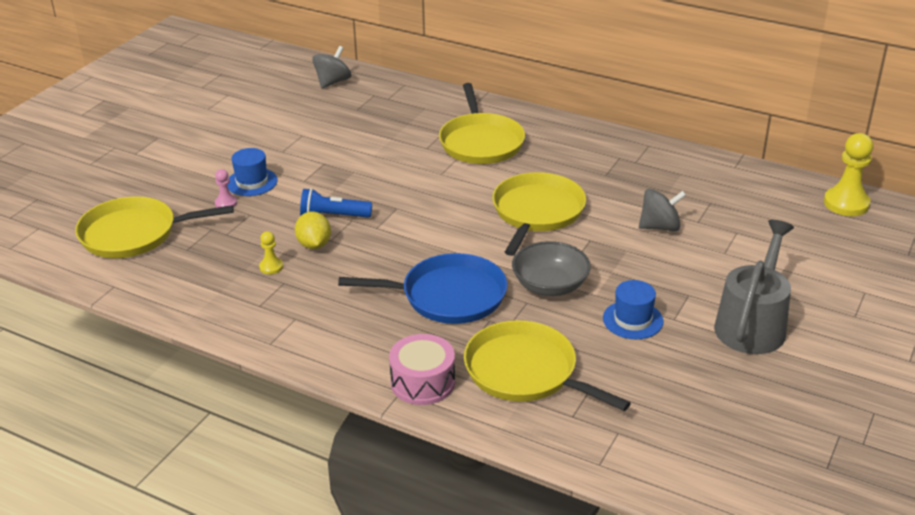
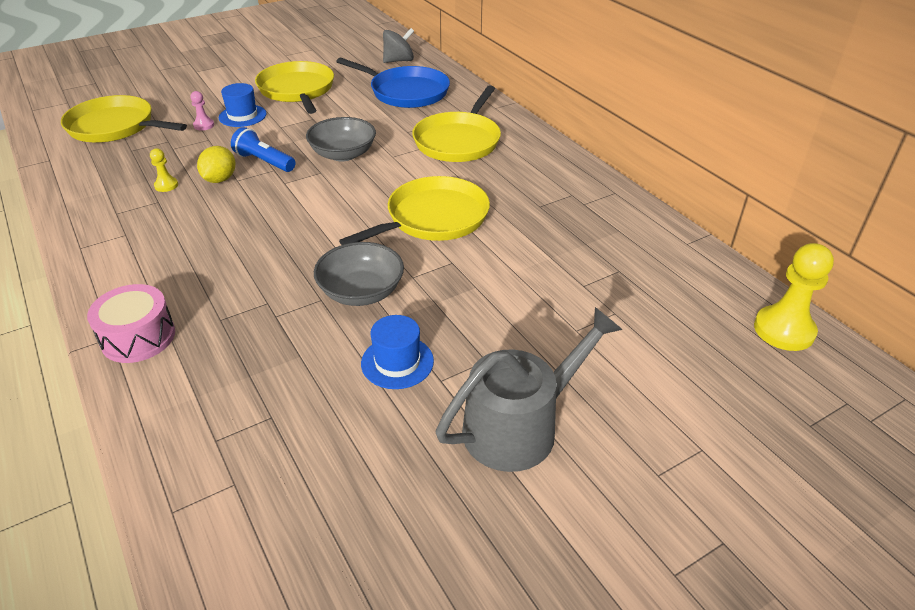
camera: 30 degrees right, 5 degrees up
(396, 186) = (343, 154): none -> grey bowl
(448, 296) = (262, 265): blue pan -> blue pan (406, 92)
(526, 372) = (233, 370): yellow pan -> yellow pan (297, 90)
(660, 227) = (536, 276): grey spinning top -> none

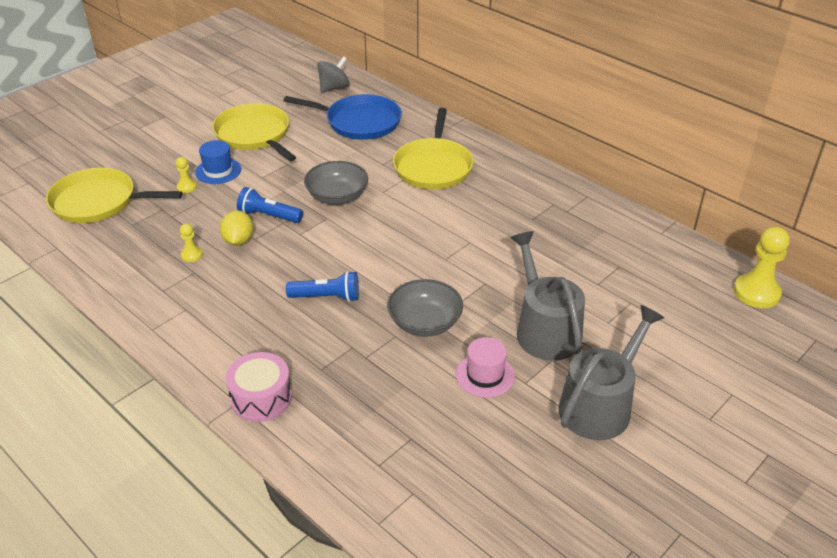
camera: 15 degrees left, 0 degrees up
(204, 125) = (186, 187): pink pawn -> yellow pawn
(273, 247) = (327, 297): none -> blue flashlight
(397, 362) = (485, 375): blue hat -> pink hat
(433, 218) = (449, 246): yellow pan -> none
(495, 325) = (545, 330): none -> grey watering can

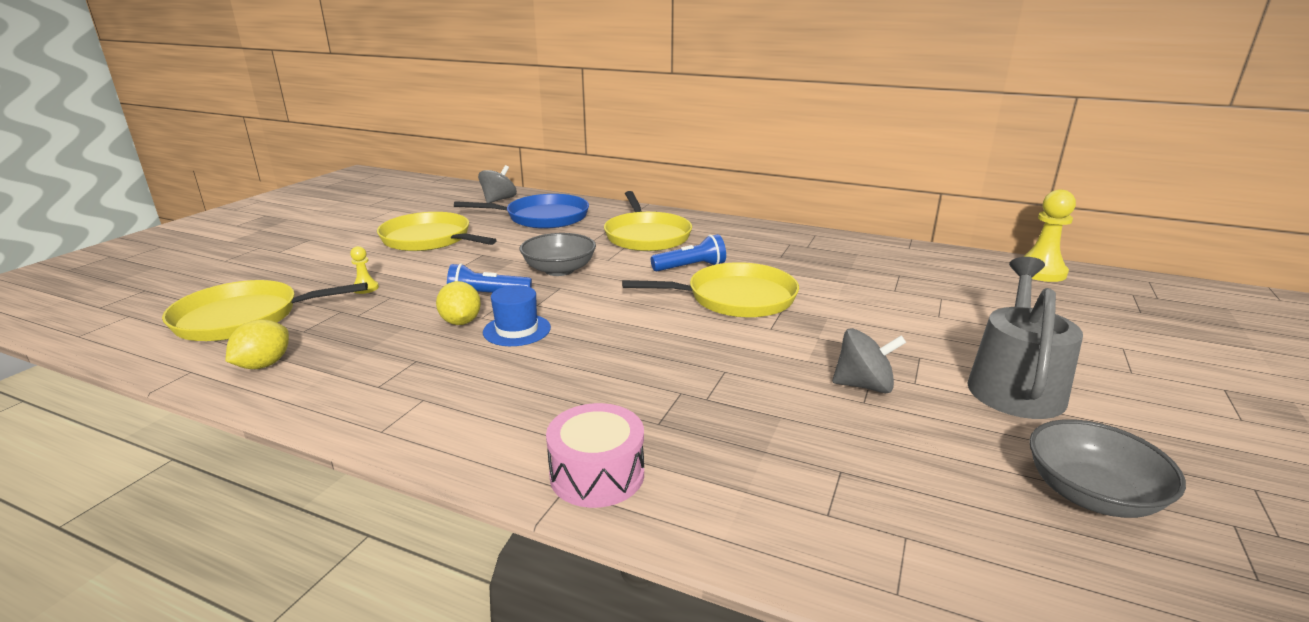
camera: 20 degrees left, 15 degrees down
(100, 253) = (264, 365): none -> yellow lemon
(191, 255) = (403, 345): yellow pawn -> none
(218, 171) = (400, 270): blue hat -> blue hat (517, 330)
(327, 297) = (611, 352): blue flashlight -> blue flashlight (691, 267)
(425, 323) = (749, 353): grey bowl -> grey bowl (1091, 494)
(456, 262) = (735, 298): none -> yellow pan
(485, 375) = (864, 385): pink hat -> grey spinning top
(545, 330) = (884, 334): grey watering can -> none

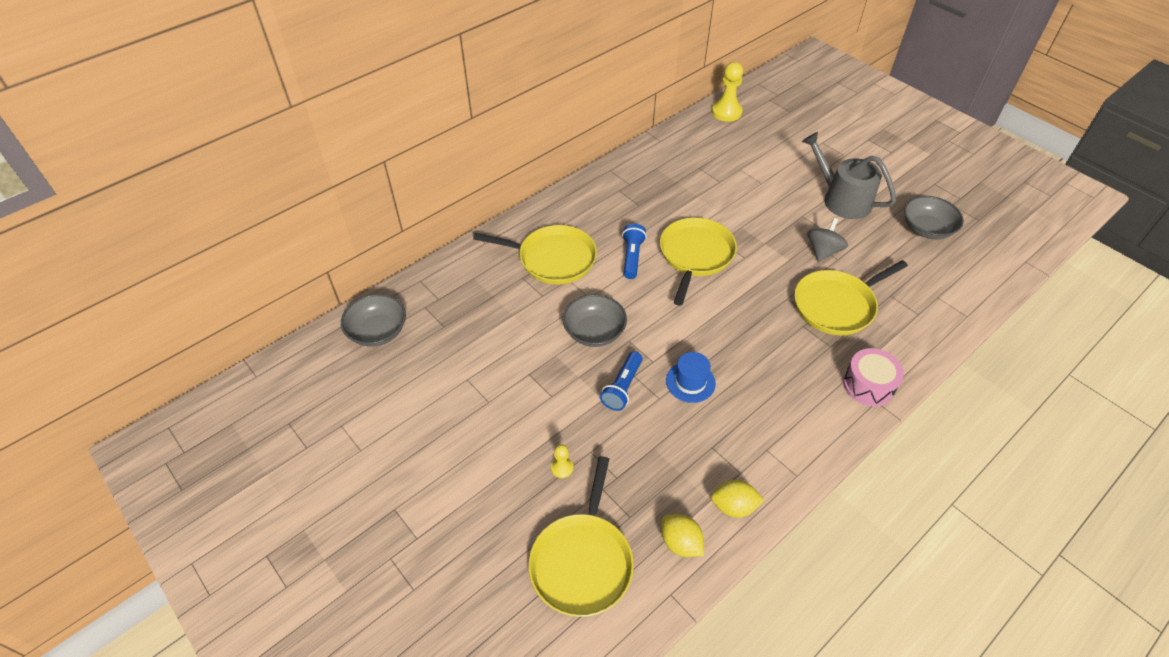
camera: 65 degrees left, 25 degrees up
(429, 239) = (464, 406): yellow pan -> yellow pan (837, 305)
(461, 322) = (662, 412): yellow lemon -> yellow lemon (733, 506)
(499, 200) = (378, 331): grey spinning top -> grey bowl
(543, 217) = (459, 311): blue pan -> none

